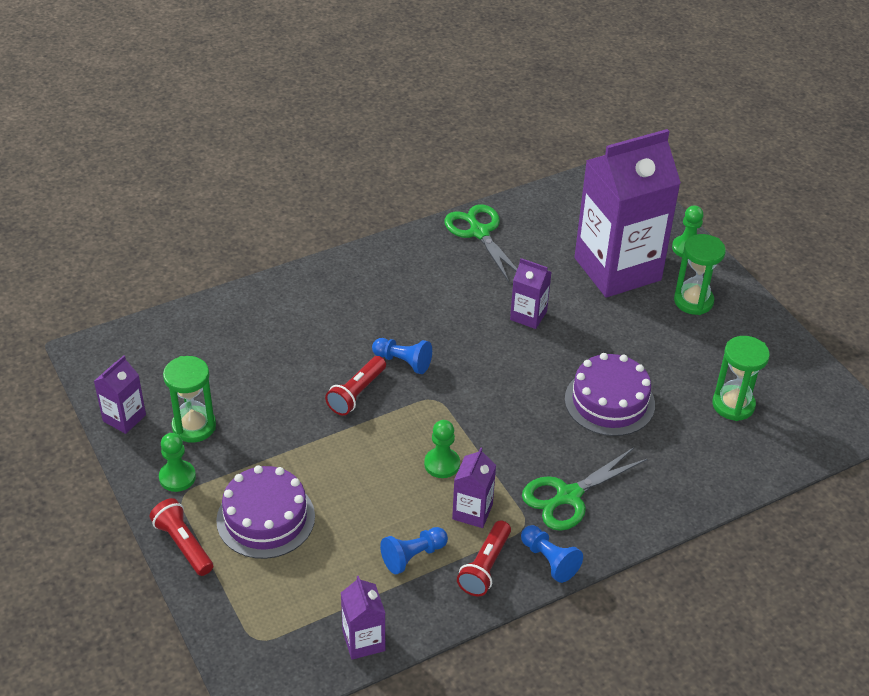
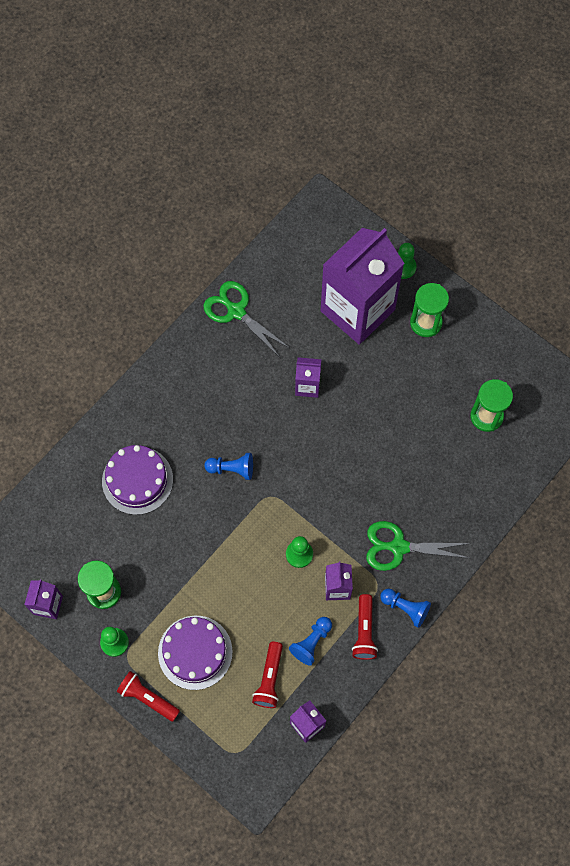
camera: 20 degrees left, 25 degrees up
(357, 393) = (210, 513): red flashlight -> red flashlight (269, 678)
(568, 496) = (399, 547): green scissors -> green scissors turned 60 degrees clockwise
(609, 401) = (397, 448): purple cake -> purple cake (137, 480)

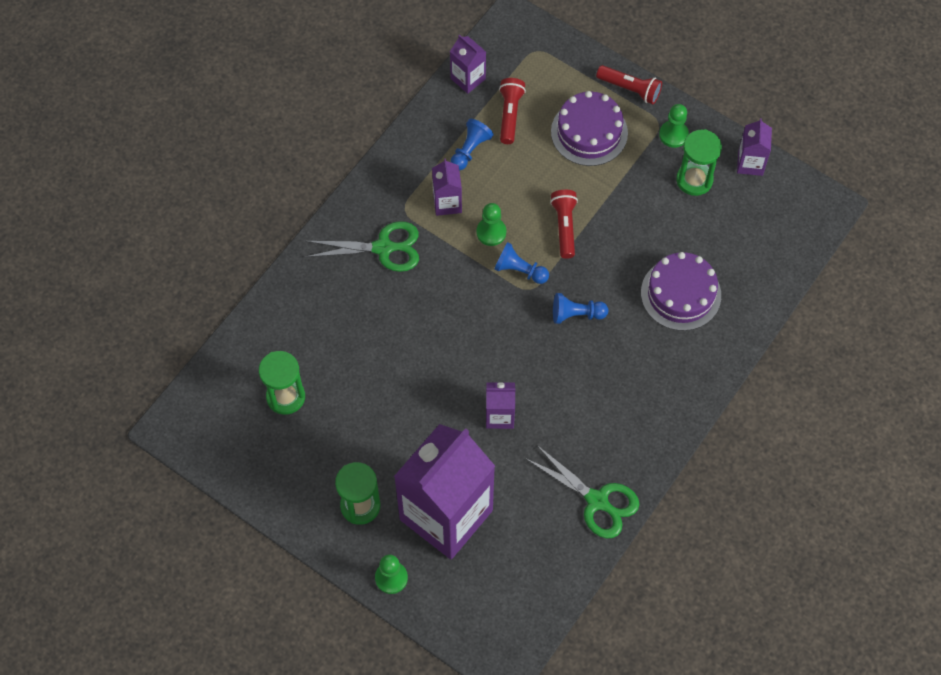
camera: 175 degrees right, 5 degrees down
(364, 631) = (416, 164): red flashlight -> red flashlight (564, 227)
(405, 608) = (373, 189): blue pawn -> blue pawn (519, 270)

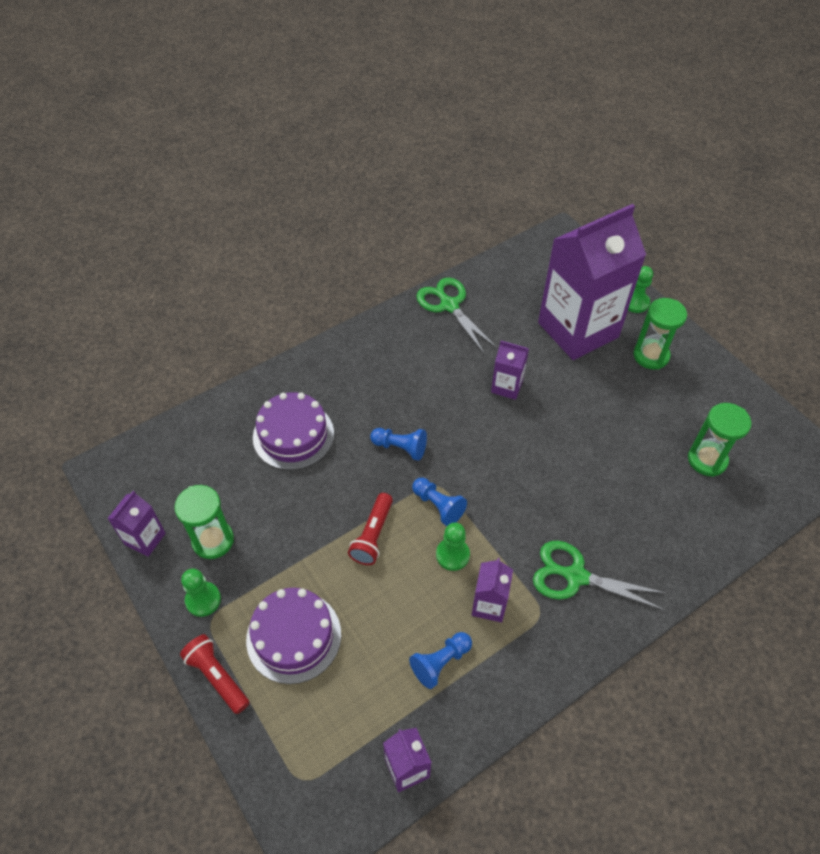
camera: 160 degrees left, 10 degrees down
(510, 115) = (375, 693): red flashlight -> none

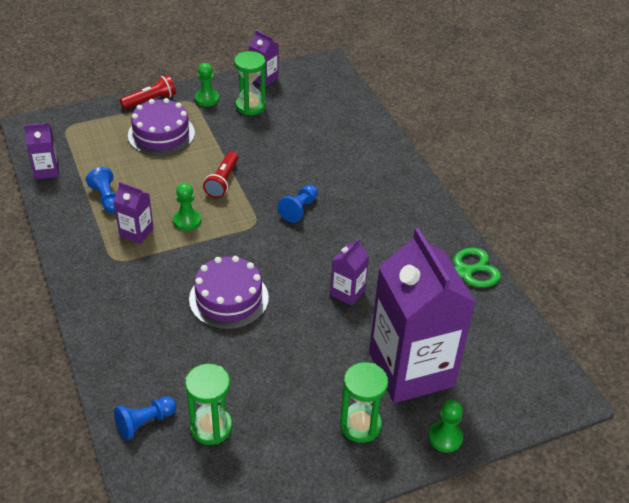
camera: 100 degrees right, 10 degrees down
(293, 435) = (330, 152): purple cake -> purple cake (228, 298)
(373, 535) = (222, 181): red flashlight -> red flashlight turned 105 degrees counterclockwise
(438, 506) = (234, 221): blue pawn -> blue pawn (145, 423)
(576, 576) = (135, 289): green scissors -> none

